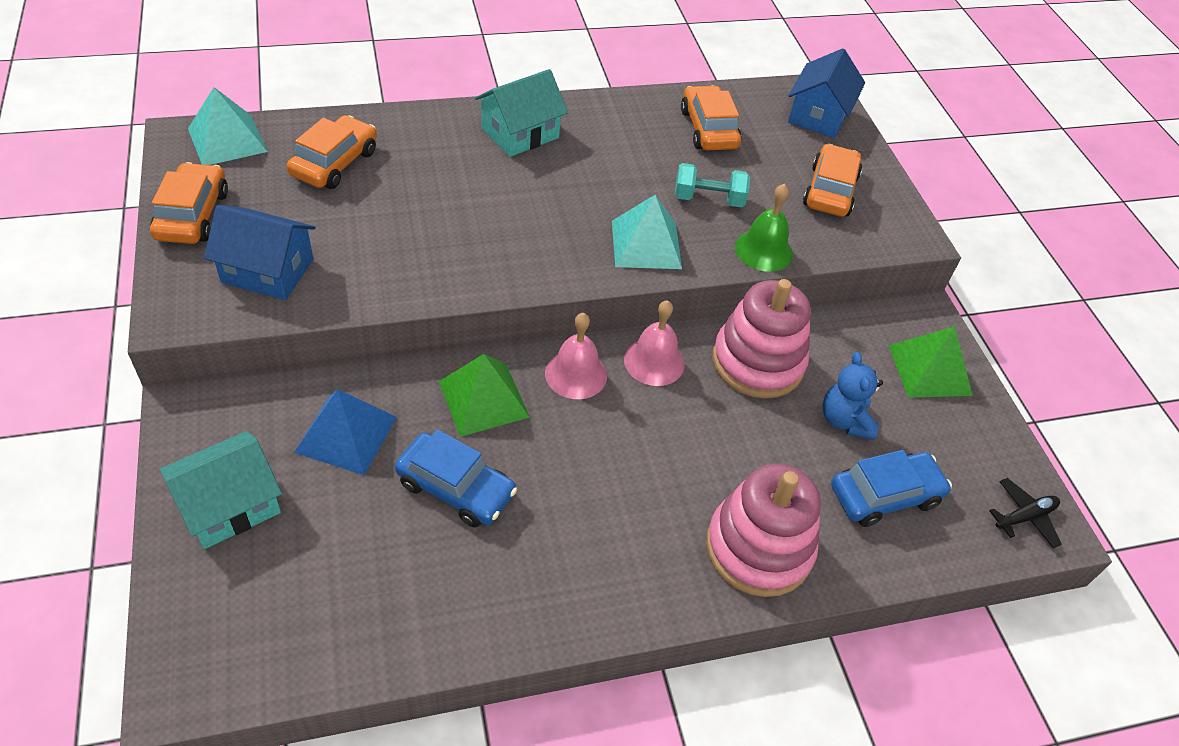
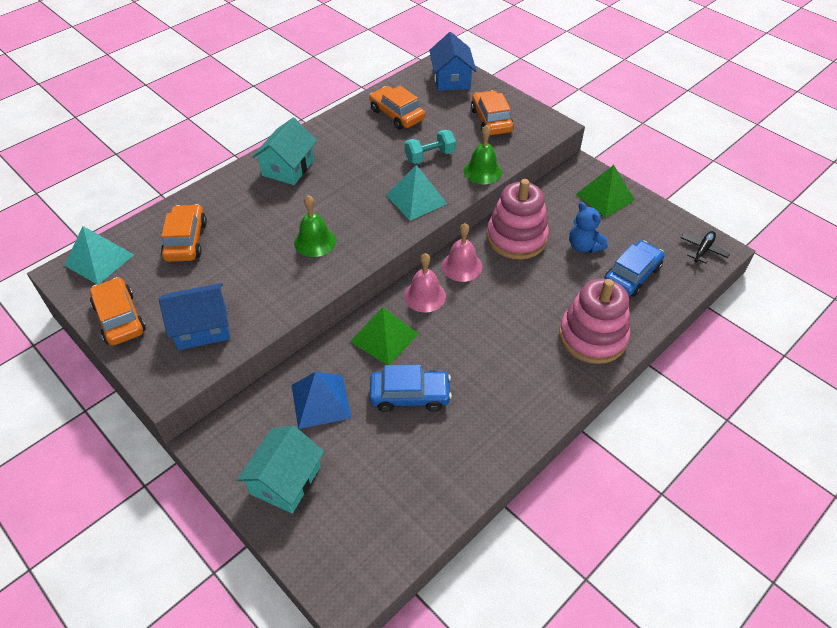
camera: 25 degrees left, 0 degrees up
(478, 235) = (315, 241): none -> green bell

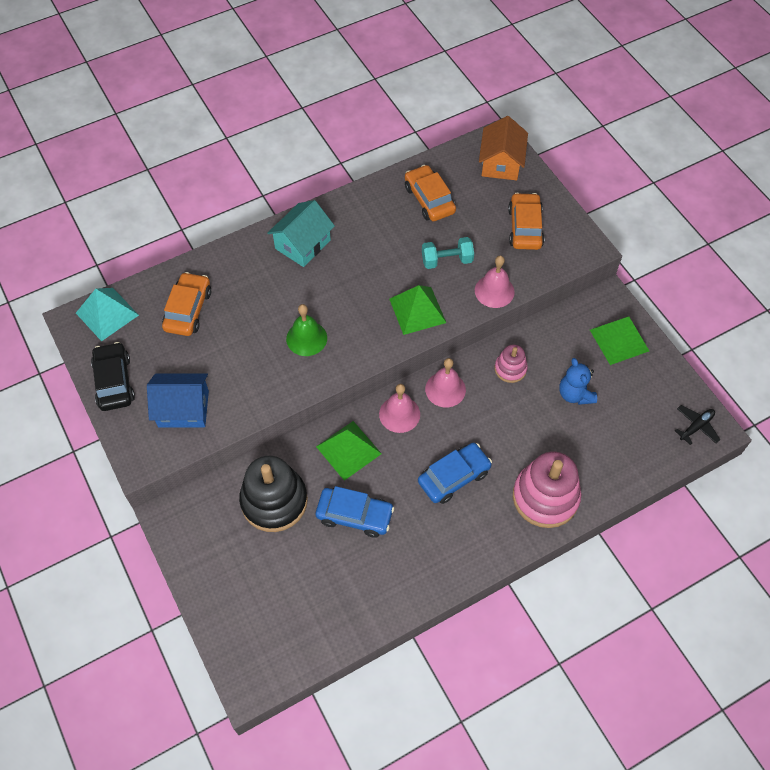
camera: 15 degrees right, 10 degrees up
(120, 318) = (114, 382): orange car -> black car
(285, 480) = (225, 569): turquoise house -> none
(321, 401) = (274, 501): blue pyramid -> black stacking toy
(416, 199) = (417, 310): turquoise pyramid -> green pyramid
(451, 79) = (501, 163): blue house -> orange house
(482, 171) = (494, 291): green bell -> pink bell
(516, 238) = (510, 369): pink stacking toy -> pink stacking toy, size x0.52
(632, 275) = (611, 439): blue car -> blue car (454, 477)

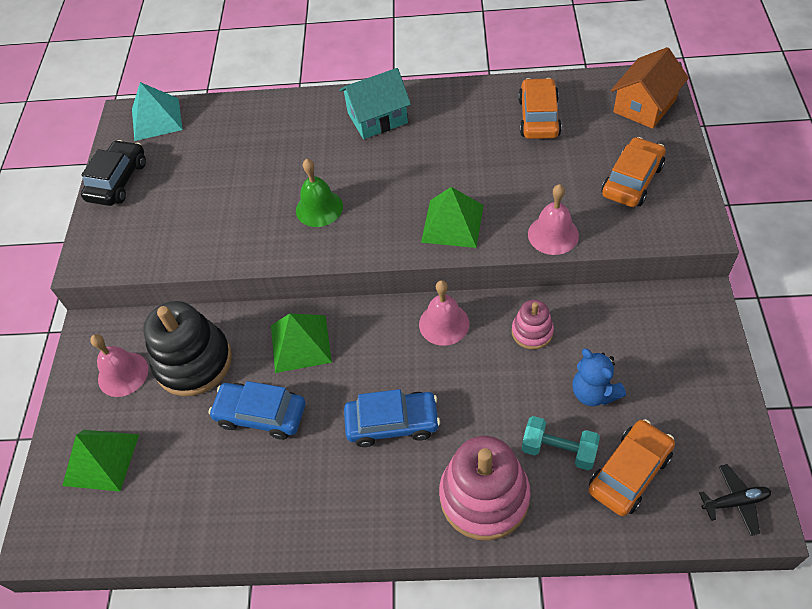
camera: 35 degrees right, 5 degrees down
(183, 409) = (158, 229): blue house -> none
(188, 310) = (228, 141): orange car -> orange car (629, 472)
(355, 515) = (261, 415): blue car -> blue car turned 150 degrees clockwise
(399, 414) = (377, 329): pink bell -> pink bell (123, 374)
(447, 260) = (518, 184): turquoise dumbbell -> turquoise dumbbell (558, 450)
(575, 394) = (593, 392): blue teddy bear -> blue teddy bear turned 45 degrees counterclockwise
(619, 340) = (688, 353): green pyramid -> green pyramid (101, 459)

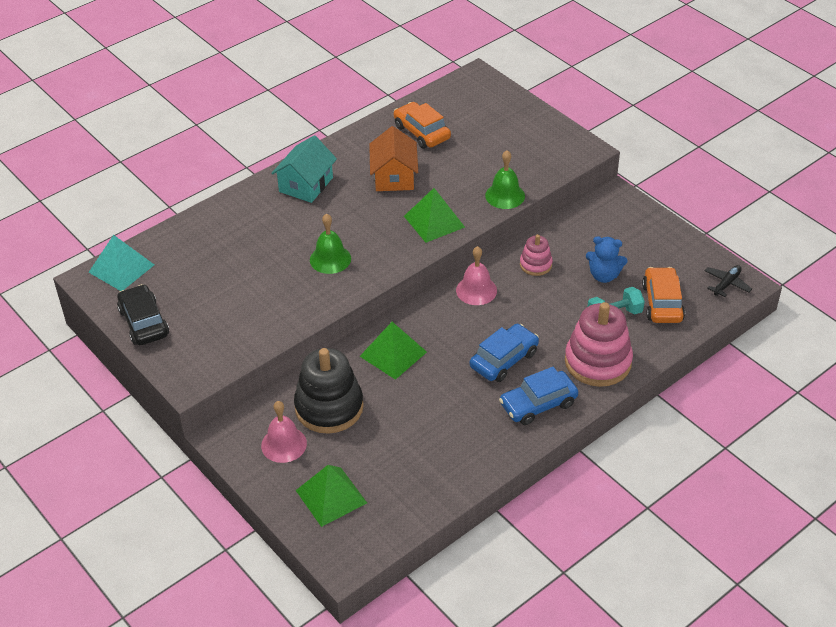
camera: 45 degrees left, 10 degrees down
(261, 415) = (413, 406): blue car -> blue car (538, 404)
(553, 234) = (505, 195): pink bell -> green bell
(632, 180) = (521, 142): orange car -> none
(644, 106) = (484, 94): orange house -> orange house (394, 176)

